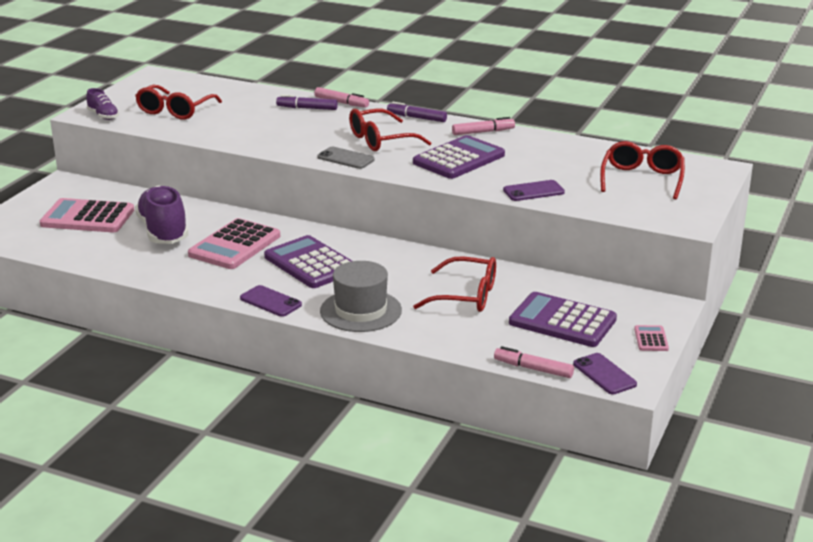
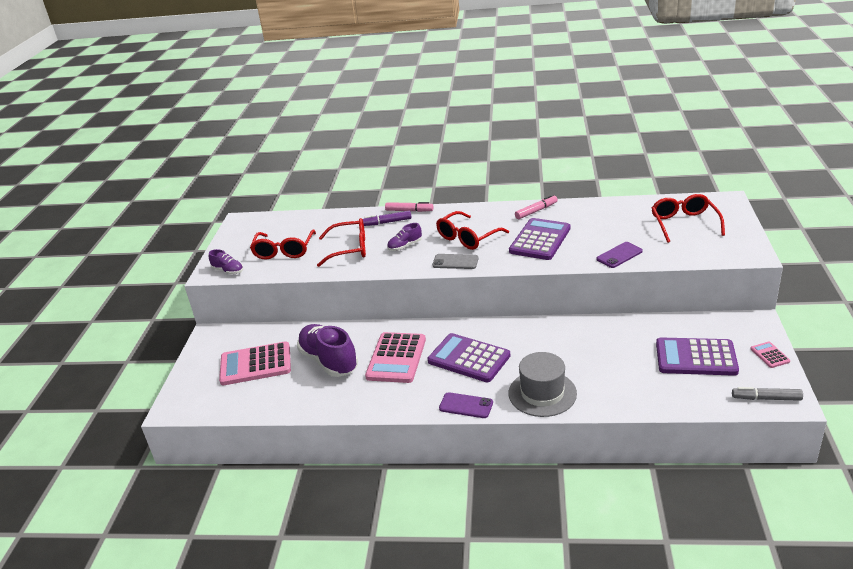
camera: 15 degrees left, 5 degrees up
(305, 133) = (405, 246): none -> purple shoe
(416, 118) = (477, 210): purple marker -> none
(466, 296) = (609, 355): red glasses -> red glasses (350, 249)
(533, 369) = (712, 409): pink marker -> none
(604, 374) = (766, 398): purple phone -> grey marker

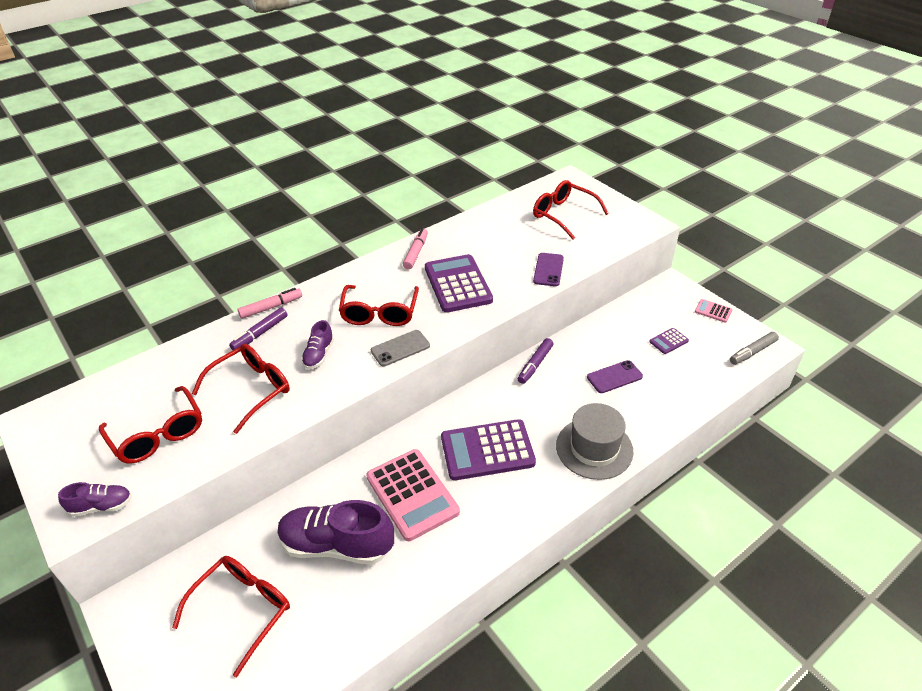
camera: 45 degrees left, 10 degrees up
(255, 364) = (243, 609): pink calculator -> red glasses
(466, 406) = (543, 506): purple phone -> purple phone (614, 377)
(565, 325) = (535, 364): none -> purple marker
(696, 358) = (668, 341): purple calculator -> purple calculator, size x0.45

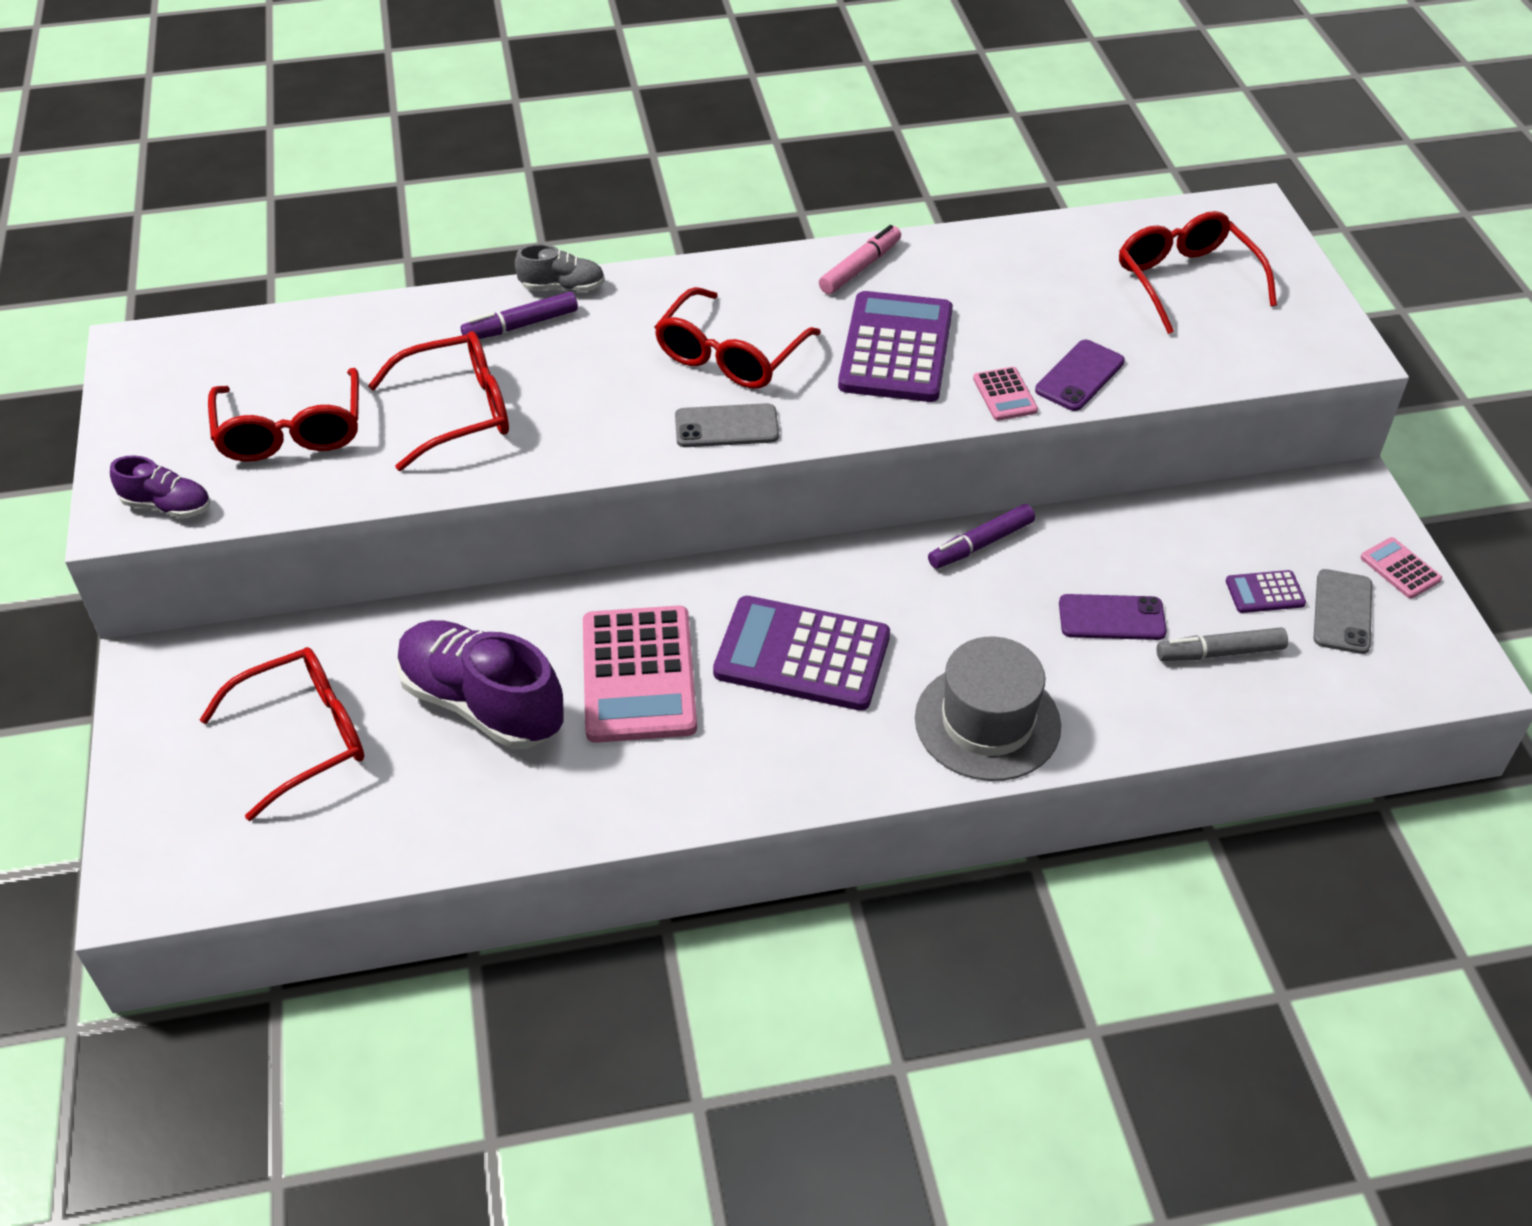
camera: 25 degrees right, 5 degrees up
(271, 307) = (562, 287): pink marker -> grey shoe
(319, 355) = (591, 392): purple shoe -> none
(521, 289) = (1005, 395): none -> pink calculator
(704, 338) = (1342, 612): none -> grey phone
(752, 352) = (1421, 672): grey marker -> grey marker (1219, 652)

